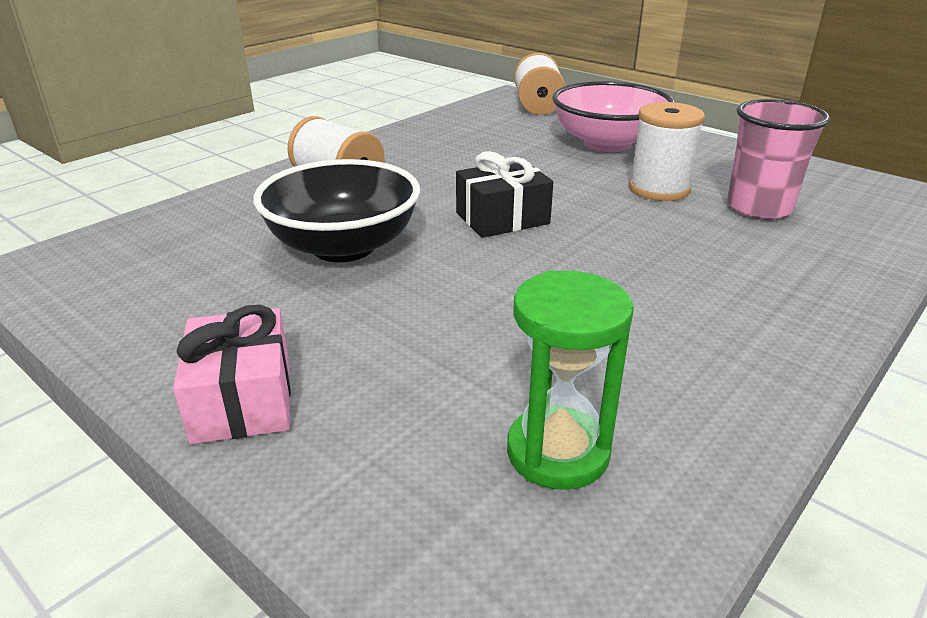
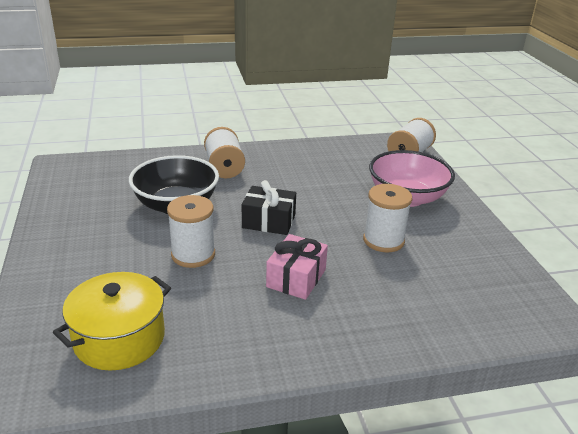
camera: 35 degrees right, 0 degrees up
(243, 399) = (52, 257): pink gift -> pink gift (296, 278)
(472, 294) = (193, 255): none -> white spool
(557, 452) = (119, 338): green hourglass -> yellow pot
(758, 208) = (423, 278): pink cup -> none

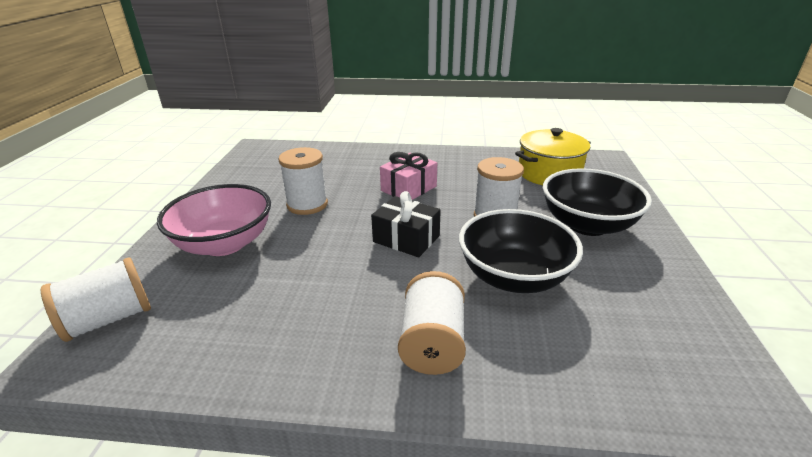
camera: 160 degrees left, 0 degrees up
(99, 260) = (587, 225): none -> black bowl

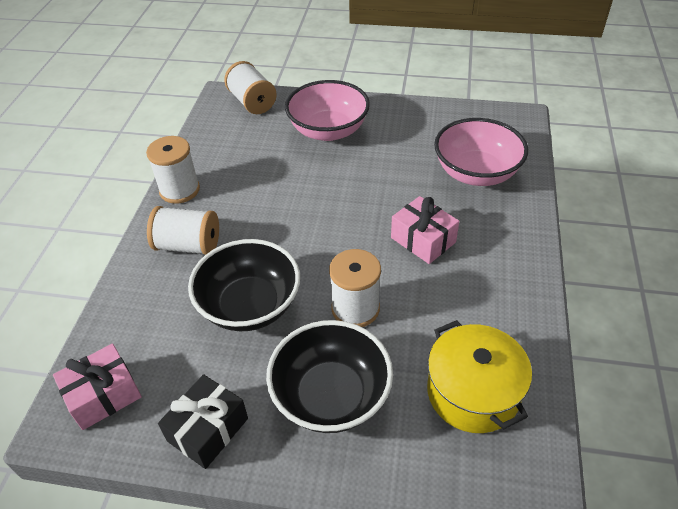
camera: 95 degrees right, 15 degrees up
(307, 204) = (389, 167): white spool -> white spool (179, 190)
(325, 166) = (476, 173): none -> pink bowl
(406, 239) = (321, 235): black gift -> black gift (208, 429)
(692, 379) = (103, 395): none -> pink gift

